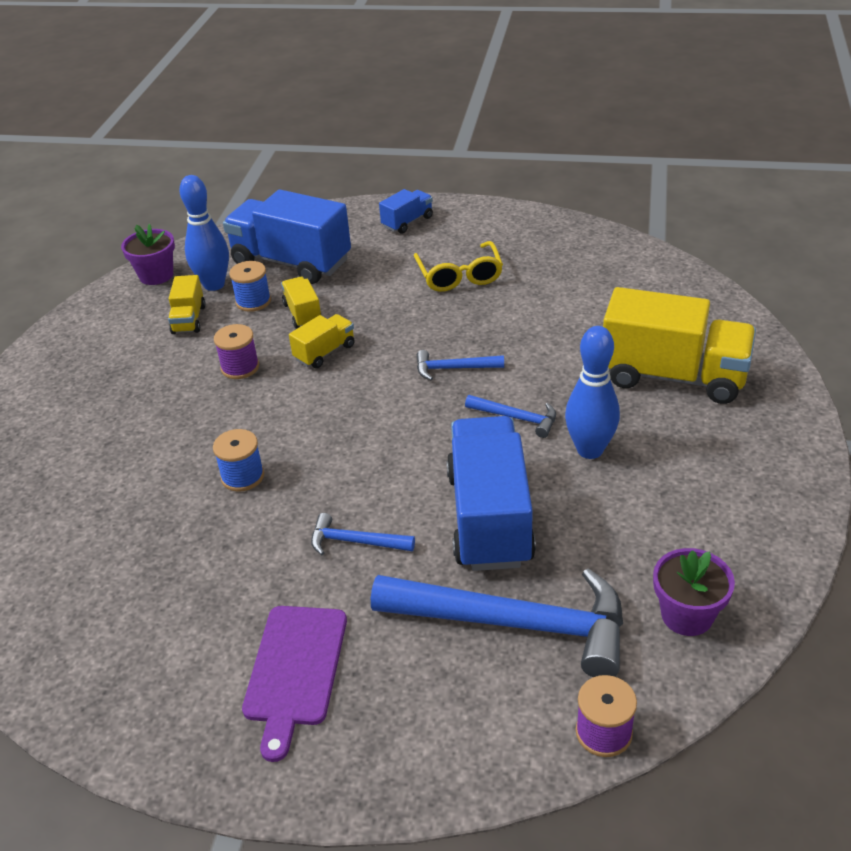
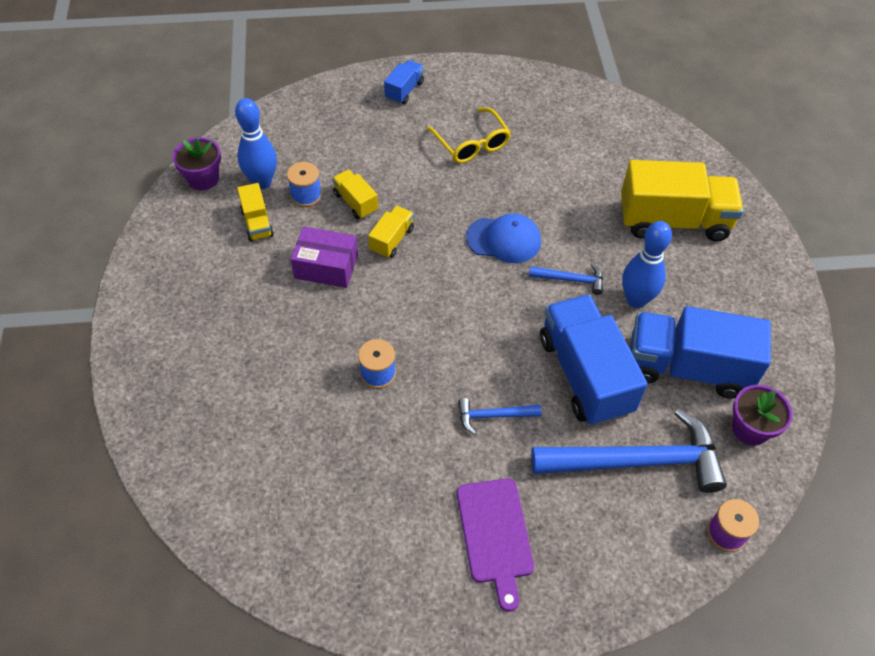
camera: 20 degrees left, 15 degrees up
(240, 367) = (326, 266): purple spool -> purple box
(291, 262) = (321, 148): blue truck -> blue truck (687, 367)
(453, 368) = (504, 239): blue hammer -> blue cap

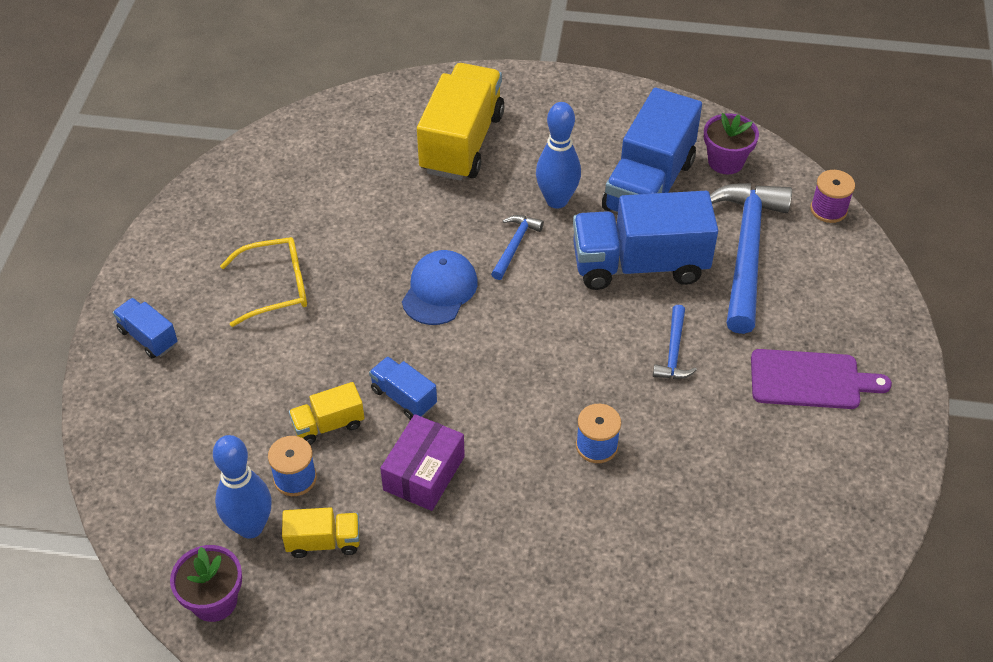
camera: 75 degrees left, 5 degrees down
(392, 240) = (404, 397): yellow truck -> blue truck

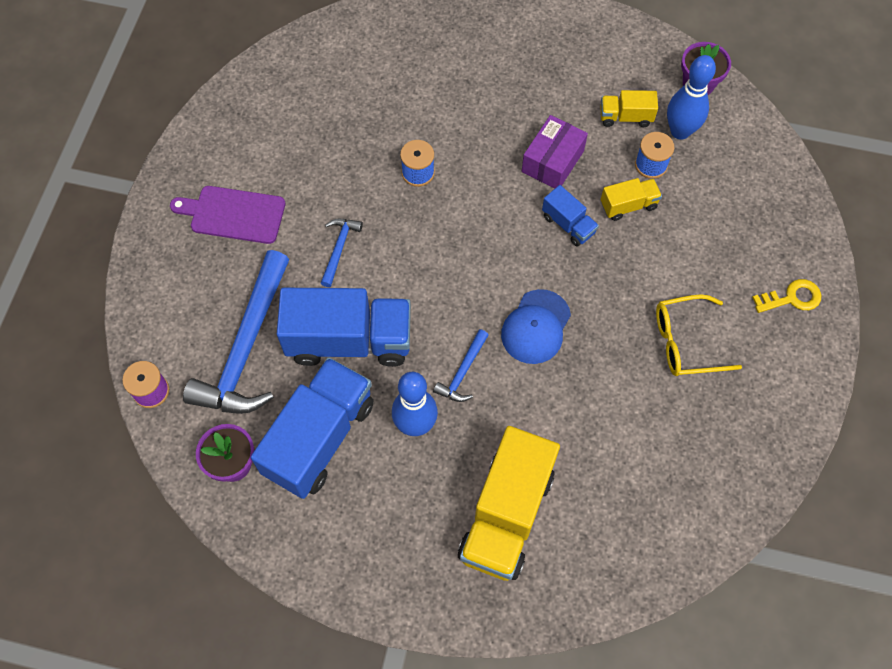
camera: 175 degrees left, 15 degrees up
(148, 337) = (792, 298): blue truck -> yellow key

